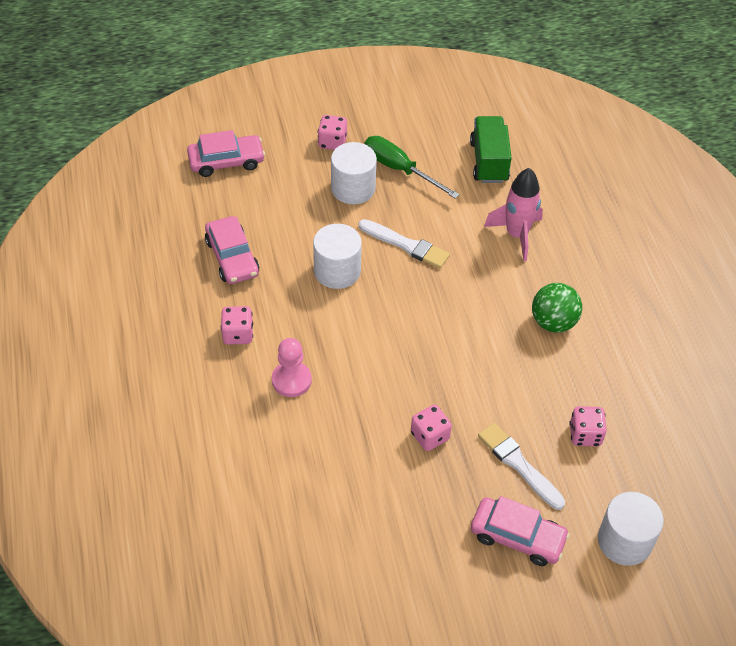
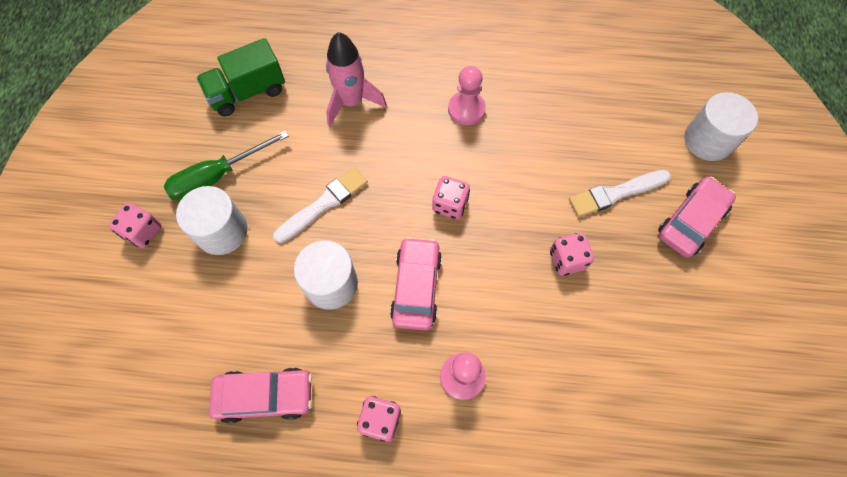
camera: 70 degrees left, 15 degrees up
(226, 161) = (110, 362): pink car -> pink car (416, 287)
(489, 161) = (247, 92): green truck -> green truck turned 45 degrees counterclockwise
(553, 322) = (466, 109): green ball -> pink pawn
(585, 435) = (596, 130): pink dice -> pink dice (450, 204)

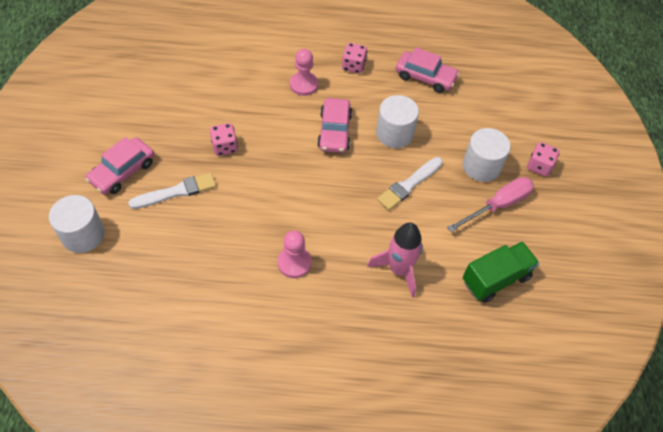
camera: 175 degrees right, 10 degrees down
(217, 176) = (498, 205): green screwdriver -> pink screwdriver
(265, 396) = (425, 77): pink car -> pink car turned 150 degrees counterclockwise
(450, 204) = (310, 184): pink dice -> none

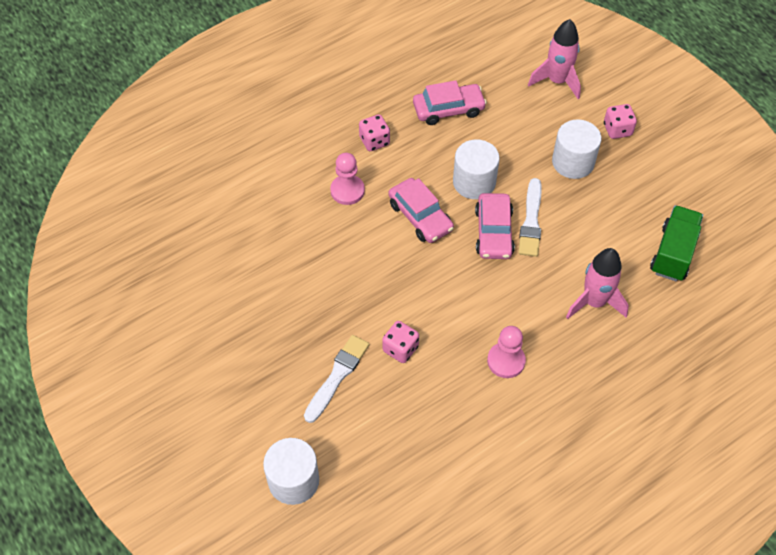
camera: 35 degrees left, 0 degrees up
(122, 171) = (265, 395): pink car -> pink car (493, 232)
(225, 147) = (337, 302): pink dice -> pink dice (400, 349)
(498, 205) = (617, 188): pink screwdriver -> none
(525, 106) = (557, 81): none -> pink rocket

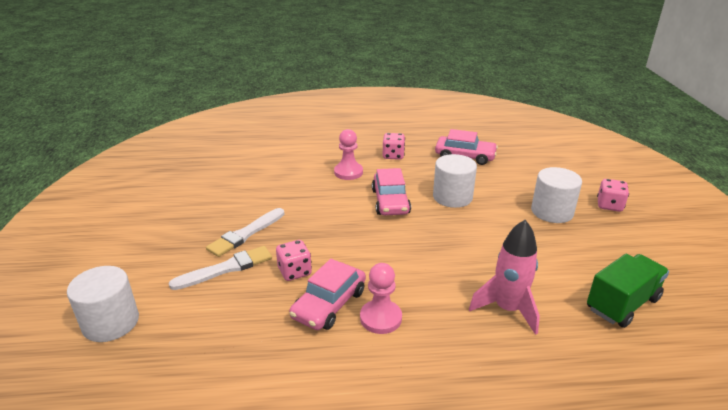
camera: 30 degrees right, 25 degrees down
(493, 232) = (444, 229): pink car -> pink car (329, 304)
(531, 221) = (485, 234): white brush -> white brush (245, 234)
(557, 81) = (569, 166): pink rocket -> none

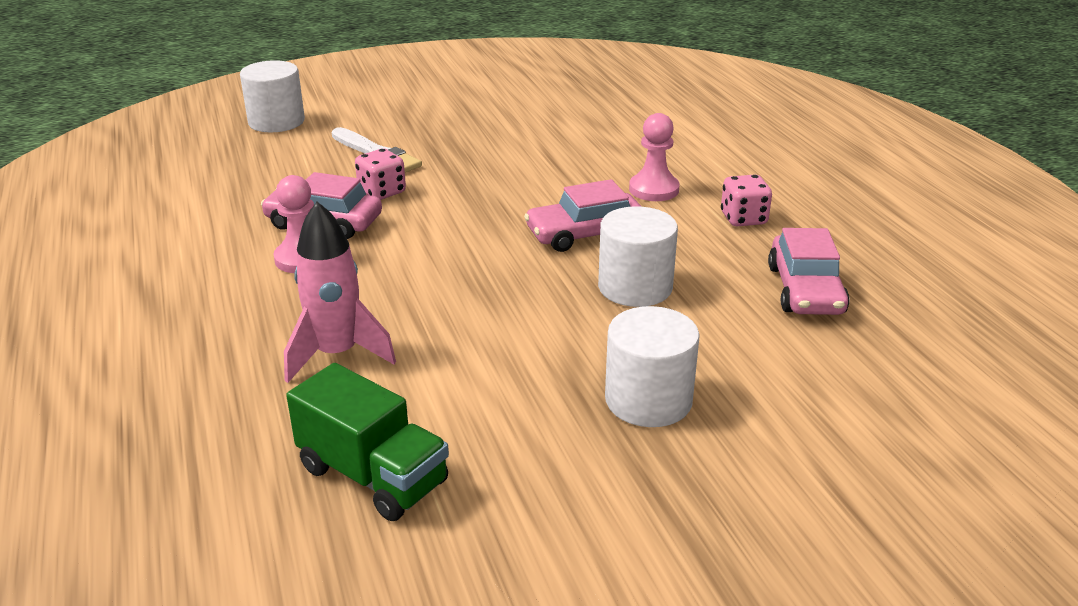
camera: 75 degrees right, 0 degrees up
(245, 234) = (450, 150): white brush -> none
(609, 205) = (723, 483): pink dice -> none

